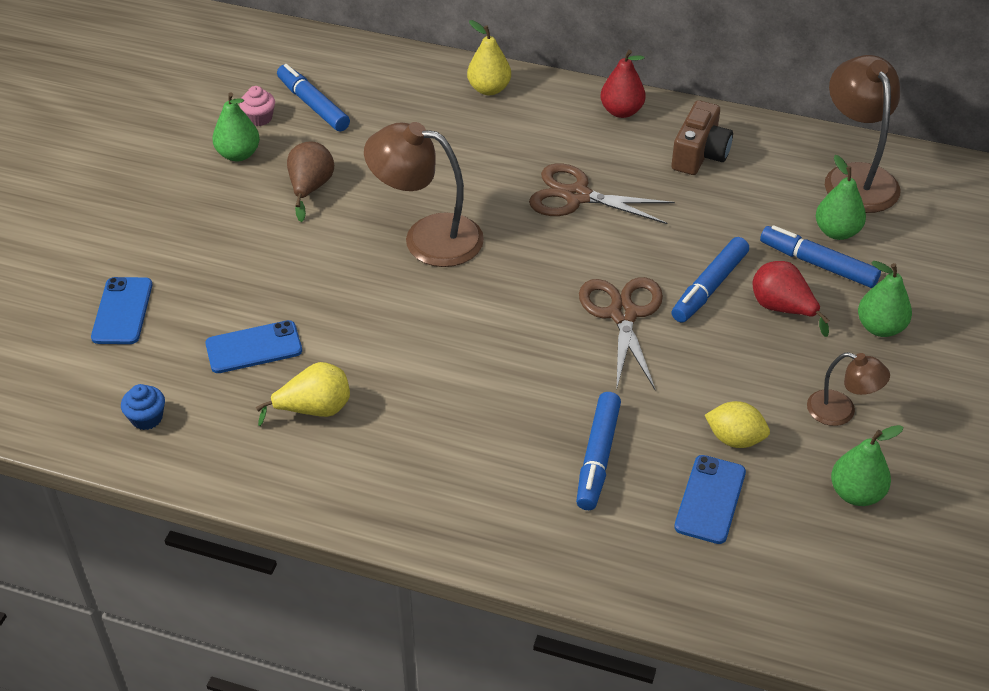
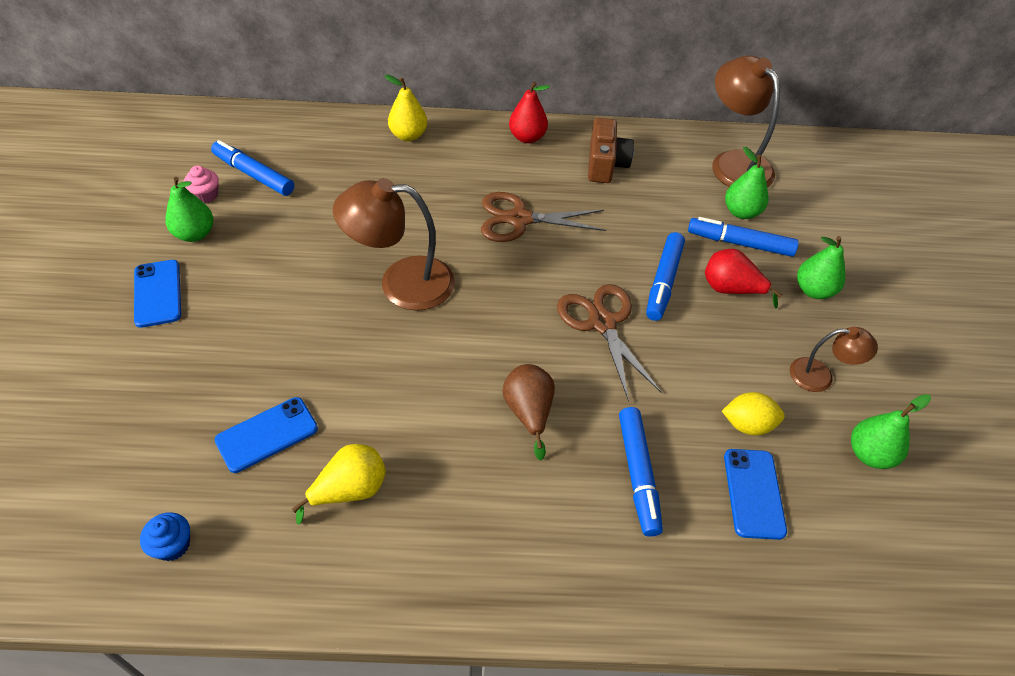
camera: 20 degrees left, 5 degrees up
(122, 311) = (115, 424): blue phone -> blue phone (158, 293)
(310, 188) = (275, 255): brown pear -> brown pear (528, 413)

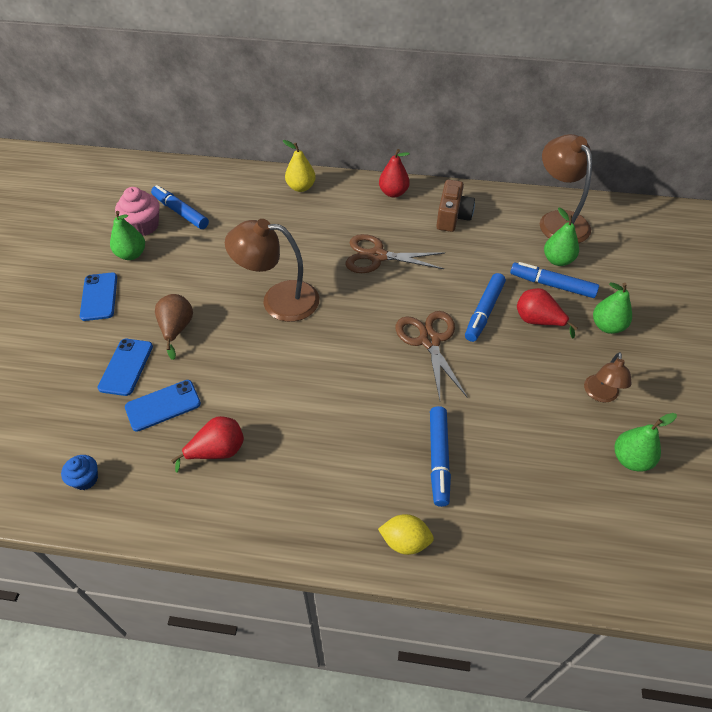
camera: 10 degrees right, 0 degrees up
(205, 195) = (143, 226): pink cupcake -> pink cupcake, size x1.69
(350, 490) = (217, 451): yellow pear -> red pear
(528, 413) = (361, 405): brown pear -> brown pear (177, 329)
(747, 425) = (533, 428): yellow lemon -> yellow lemon (405, 541)
(754, 493) = (529, 481): blue phone -> blue phone (126, 367)
(820, 376) = (600, 395): brown lamp -> brown lamp turned 90 degrees clockwise

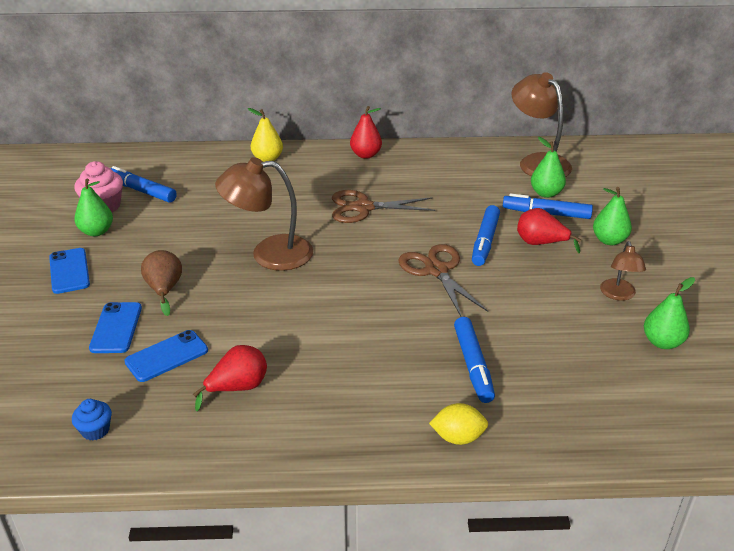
camera: 10 degrees left, 15 degrees down
(452, 216) = (431, 168): brown camera -> none

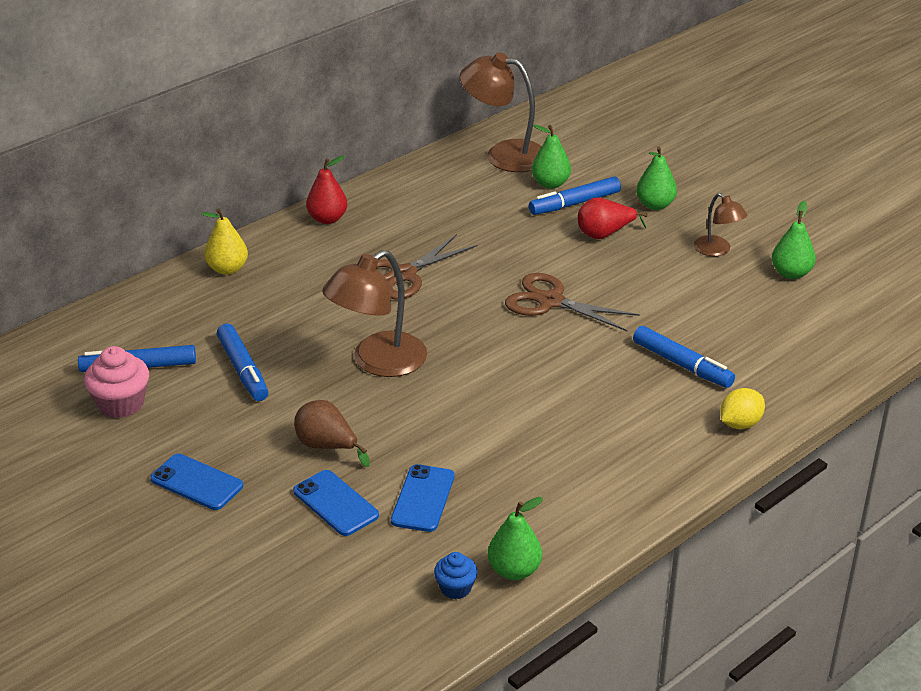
camera: 40 degrees left, 0 degrees up
(96, 231) = (159, 432): green pear -> green pear (514, 570)
(237, 388) = (524, 487): red pear -> none
(485, 241) = (557, 255): blue marker -> blue marker (243, 370)

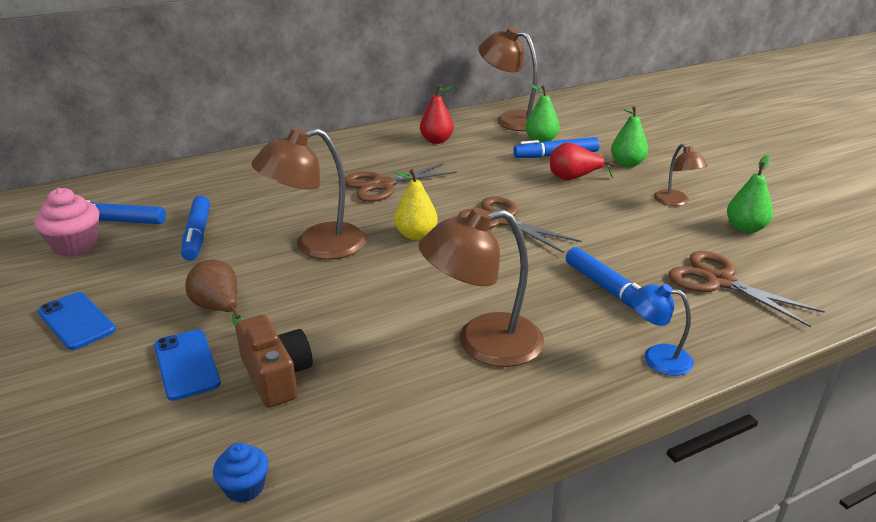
camera: 15 degrees right, 5 degrees down
(227, 269) = (244, 164): yellow pear -> yellow pear (416, 235)
(327, 219) = (346, 143): red pear -> red pear (436, 141)
(423, 498) = (276, 376): blue phone -> brown camera
(514, 570) = (324, 479): green pear -> none
(588, 437) = (482, 343): none -> brown lamp
(740, 424) = (657, 357): yellow lemon -> blue lamp
(777, 339) = (719, 281): none -> brown scissors

